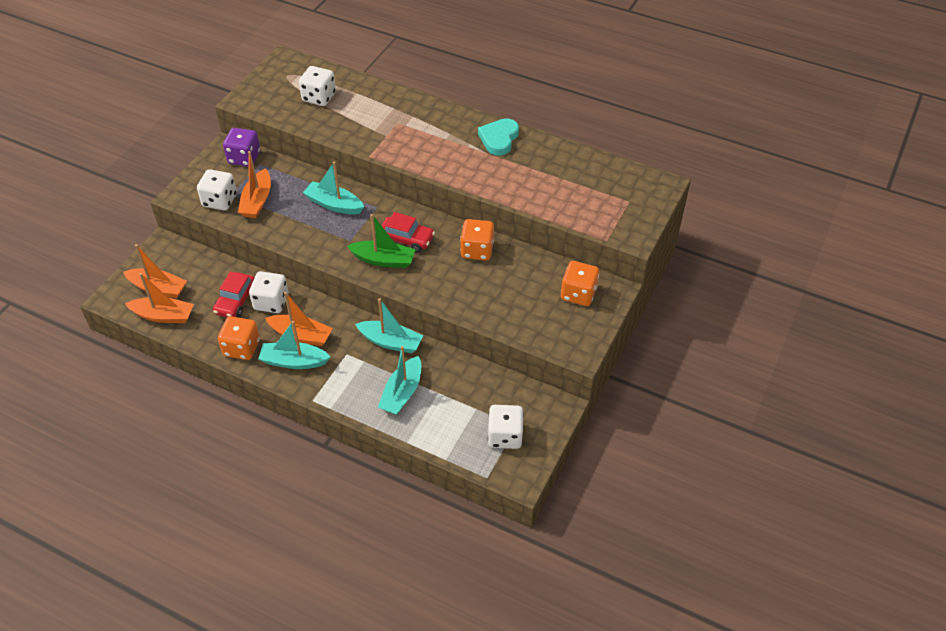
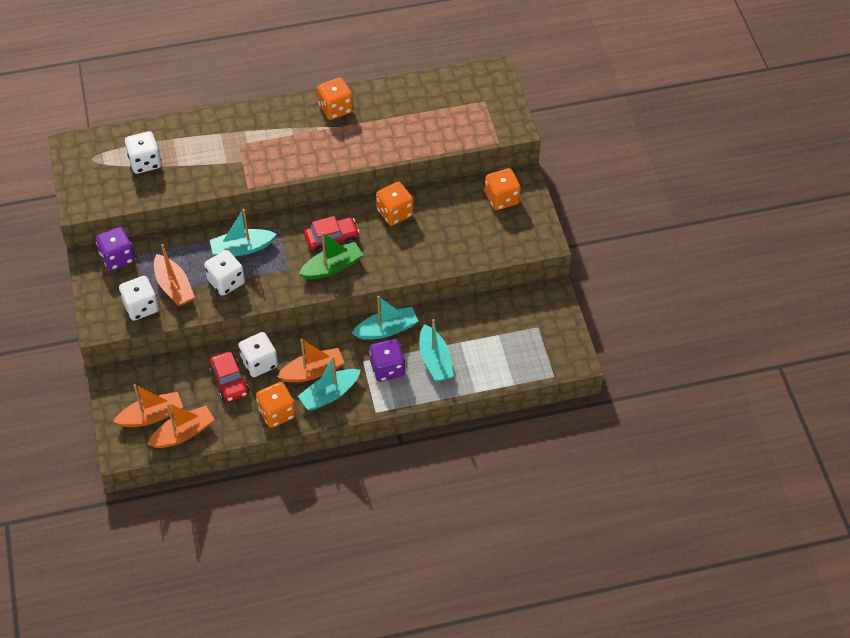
camera: 40 degrees left, 5 degrees up
(358, 373) = (387, 368): none -> purple dice
(499, 139) = (335, 108): turquoise heart -> orange dice
(505, 436) = (537, 339): white dice -> white dice (226, 282)

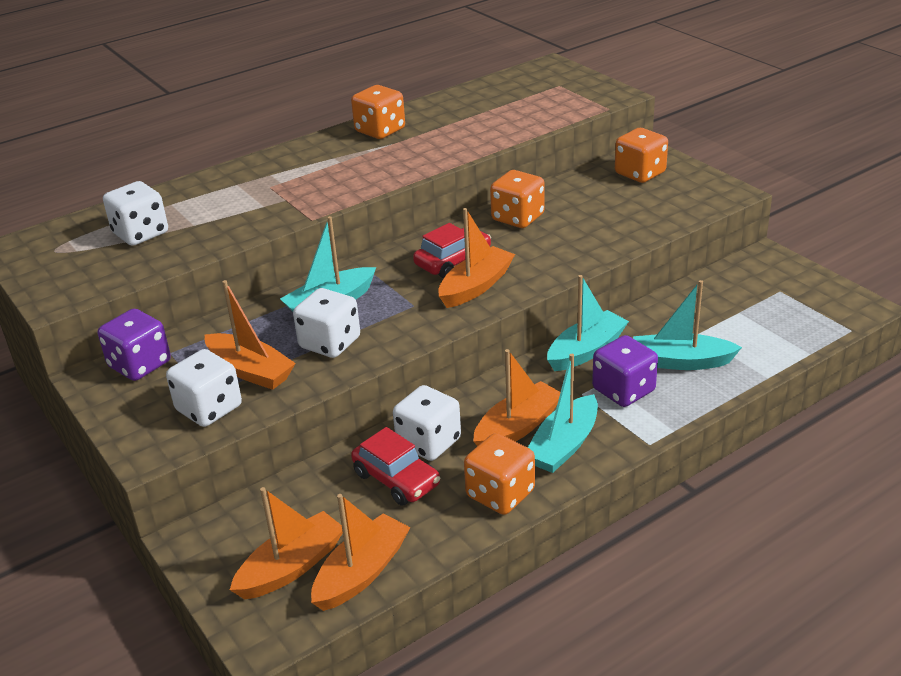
camera: 20 degrees left, 20 degrees down
(332, 267) = (476, 286): green boat -> orange boat
(435, 360) = (681, 362): turquoise boat -> turquoise boat turned 135 degrees clockwise

